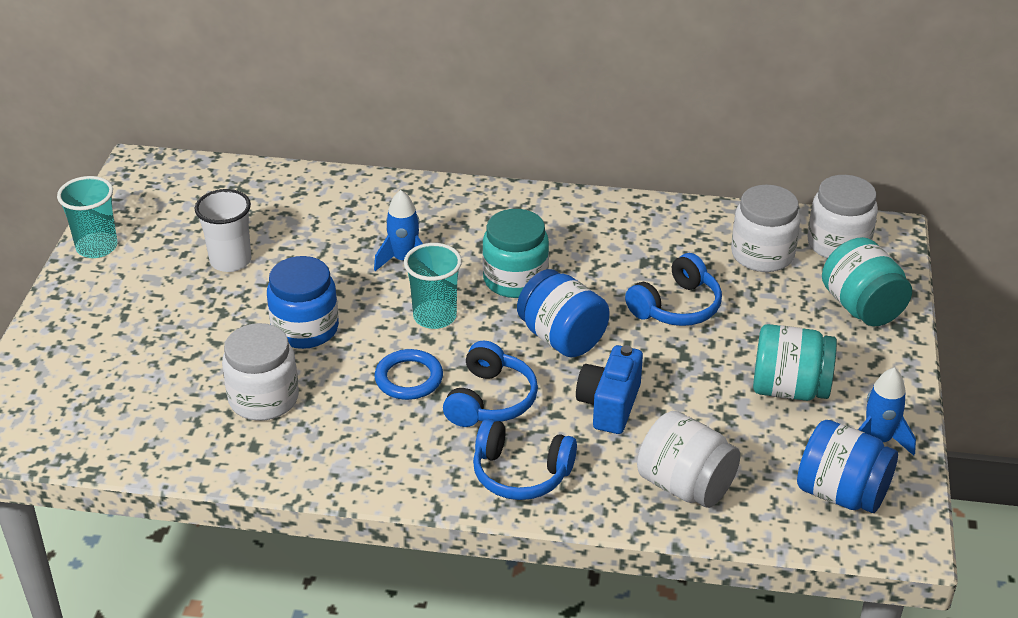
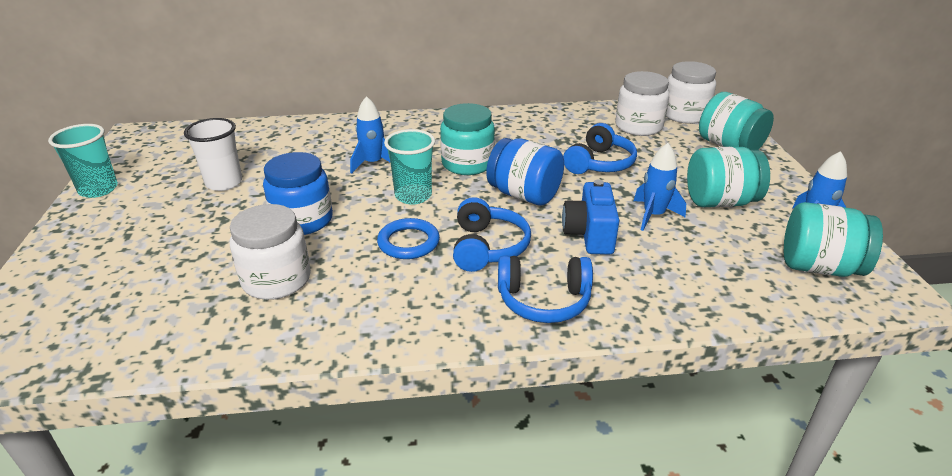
camera: 15 degrees left, 5 degrees down
(685, 485) = (691, 284): white jar -> none
(697, 393) = (653, 215): none -> blue rocket
(841, 493) = (819, 267): blue jar -> turquoise jar

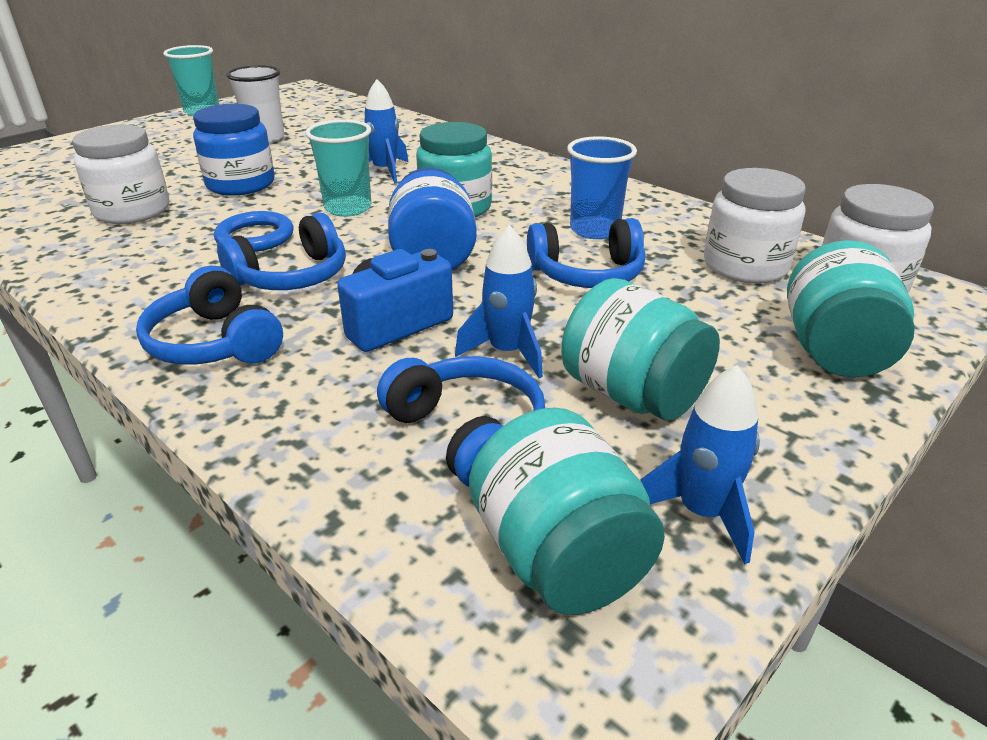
camera: 50 degrees right, 0 degrees up
(554, 141) = (594, 230): none -> blue cup
(714, 253) = (467, 433): none -> blue headphones

